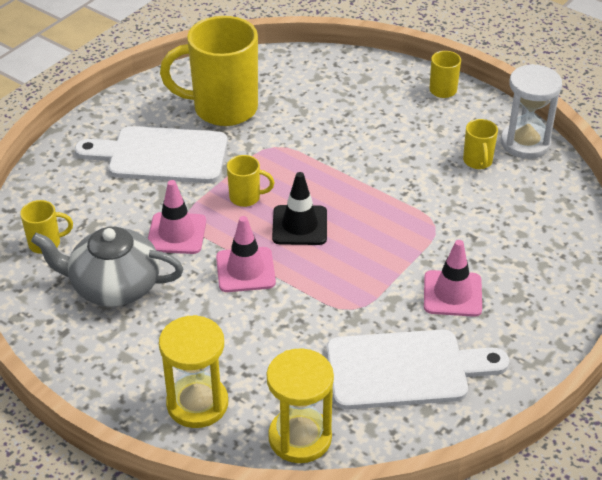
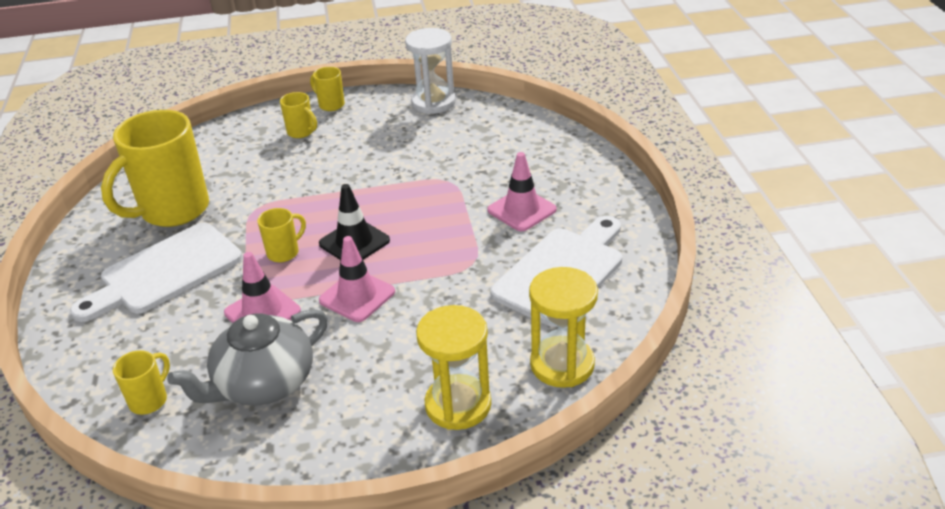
camera: 45 degrees left, 5 degrees down
(478, 162) = (419, 130): yellow mug -> yellow mug (301, 132)

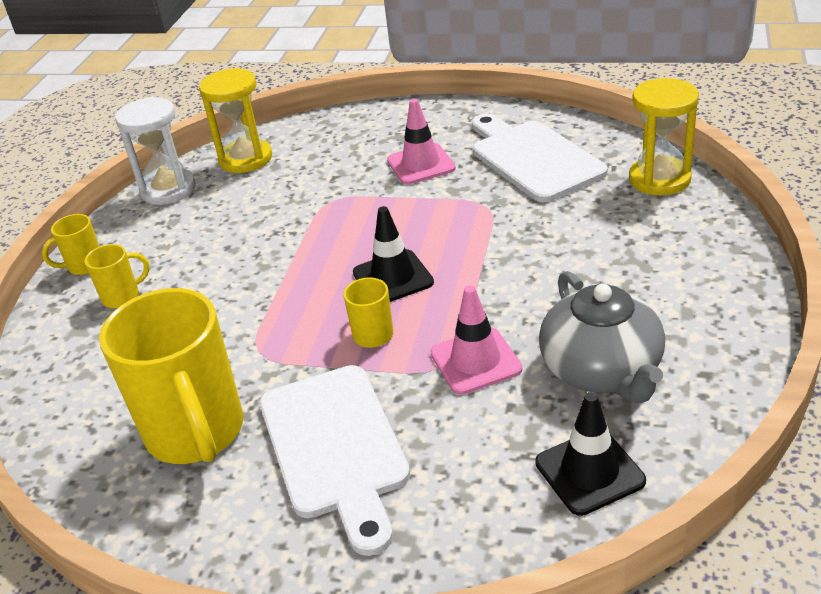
camera: 65 degrees left, 0 degrees up
(150, 400) = (589, 472): yellow mug -> black traffic cone
(357, 296) = (491, 286): pink traffic cone -> none
(458, 405) = (689, 242): yellow hourglass -> yellow hourglass (245, 159)

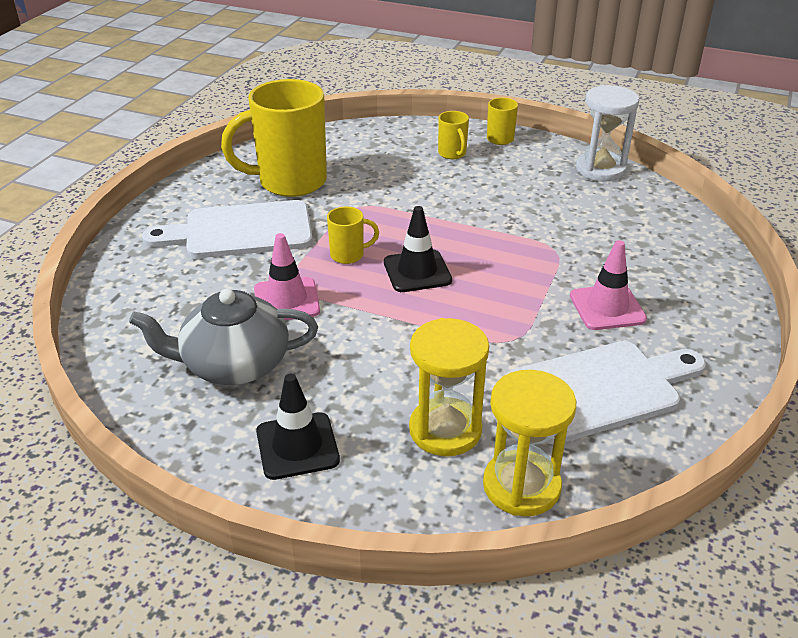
camera: 95 degrees right, 0 degrees up
(245, 159) = (645, 207): yellow hourglass -> yellow hourglass (445, 430)
(589, 472) = (137, 334): black traffic cone -> black traffic cone (297, 446)

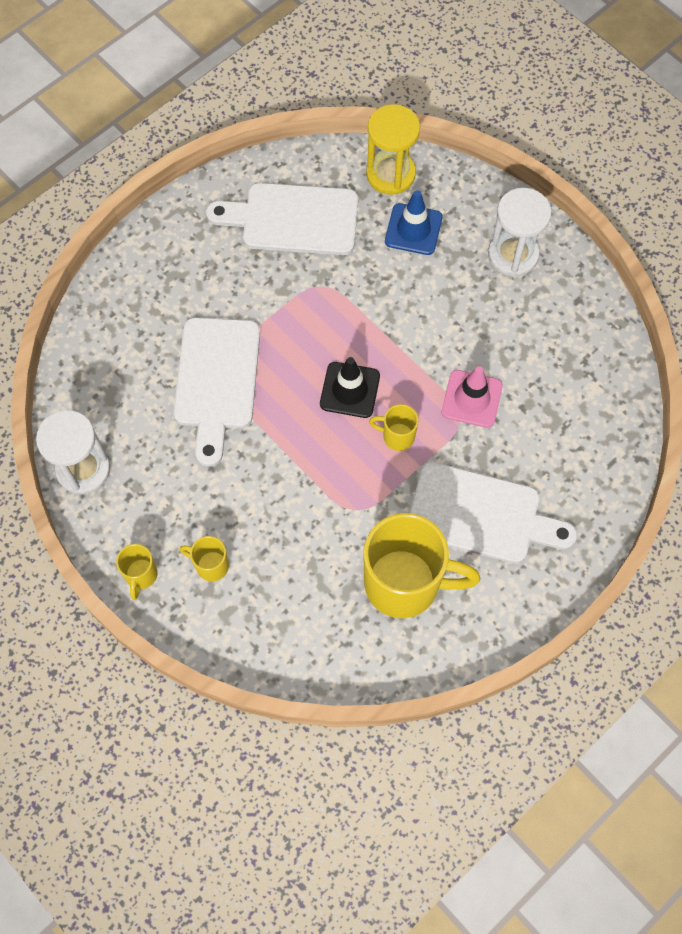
camera: 155 degrees left, 30 degrees up
(234, 364) = (534, 344): grey teapot -> none
(297, 446) = (513, 255): black traffic cone -> white hourglass
(445, 430) = (413, 229): yellow hourglass -> blue traffic cone
(452, 154) = (210, 565): yellow mug -> yellow mug turned 75 degrees counterclockwise
(548, 242) = (216, 380): none -> white cutting board
(607, 307) = (228, 287): pink traffic cone -> none

